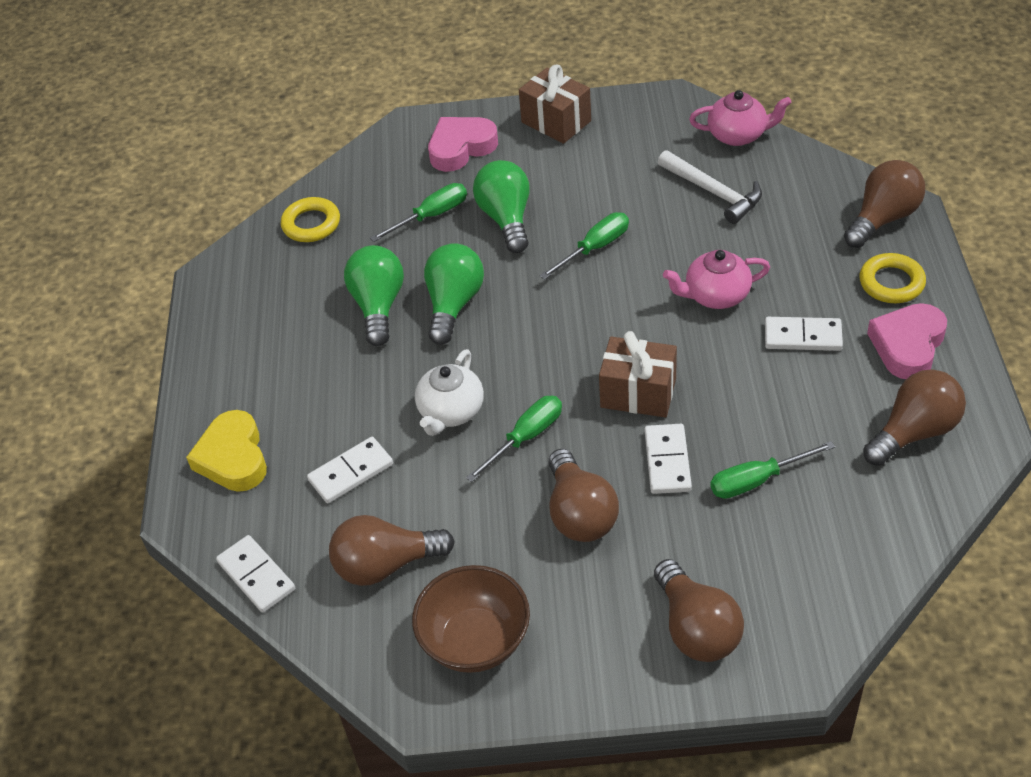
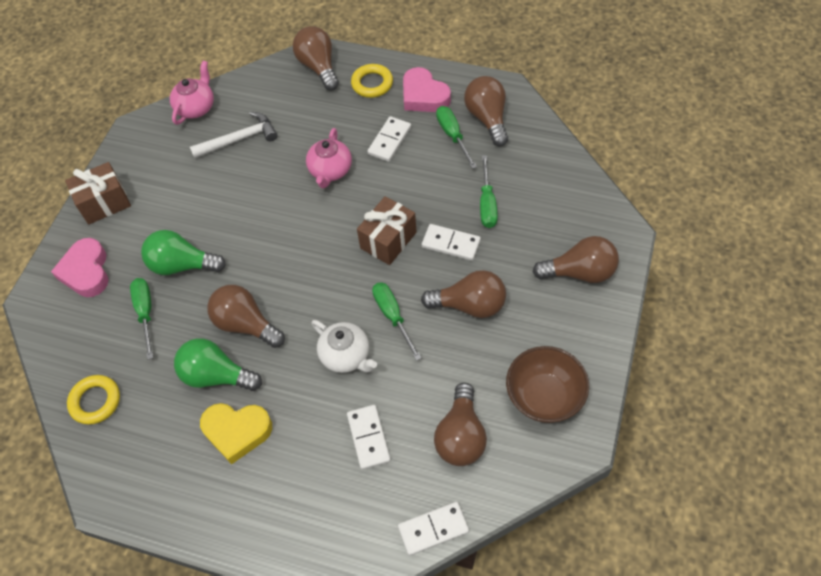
camera: 70 degrees left, 10 degrees up
(233, 458) = (312, 521): yellow heart -> yellow heart (237, 432)
(453, 304) = (246, 324): green light bulb -> brown light bulb
(594, 248) = (246, 221): green screwdriver -> green screwdriver (453, 136)

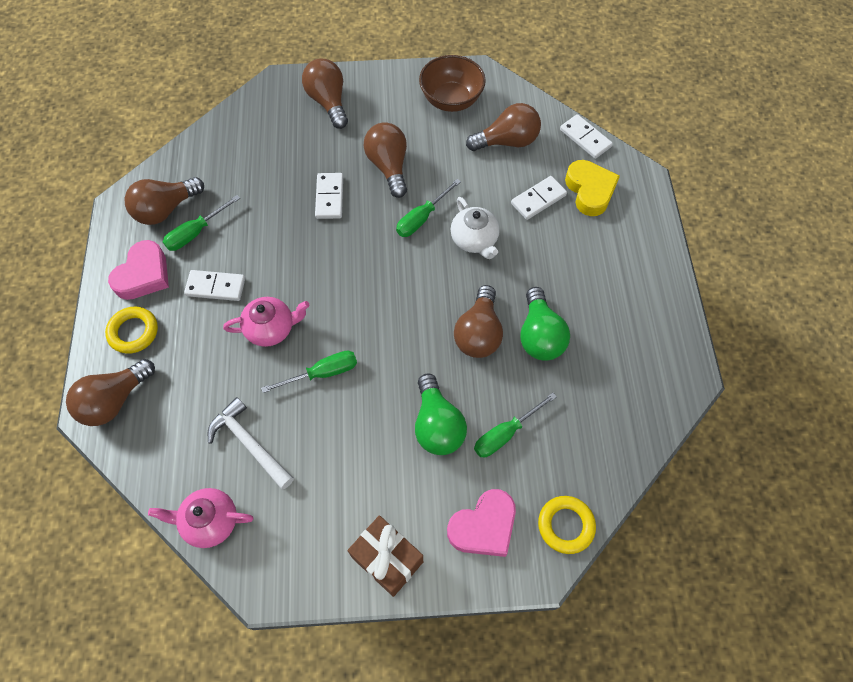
camera: 115 degrees left, 5 degrees up
(95, 401) = (614, 431): yellow ring -> yellow ring (565, 525)
(237, 432) = (581, 295): yellow heart -> yellow heart (590, 191)
(346, 355) = (474, 240): white teapot -> white teapot turned 135 degrees clockwise
(388, 240) = (342, 247): brown gift -> none
(487, 203) = (275, 182): green screwdriver -> green screwdriver (322, 373)

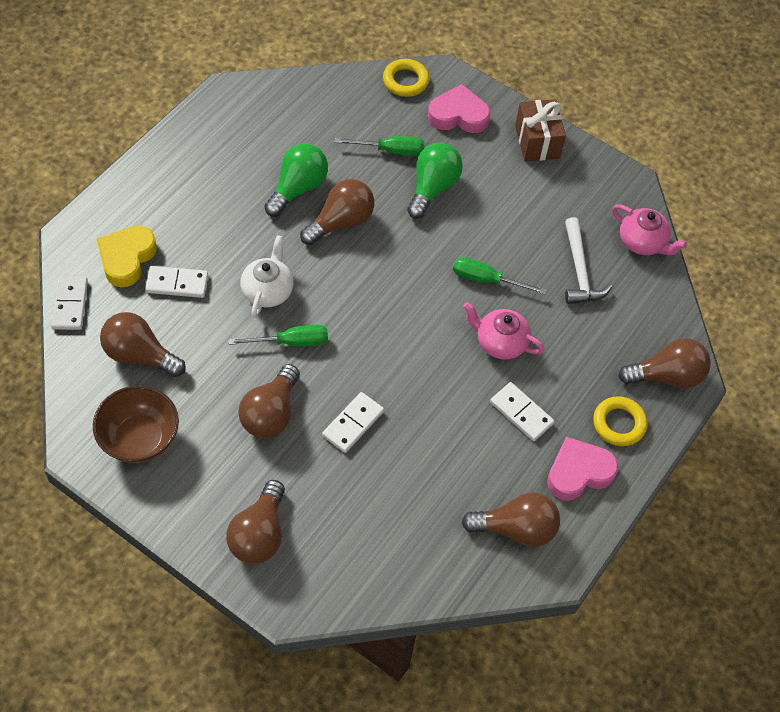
camera: 145 degrees left, 5 degrees down
(196, 232) = (503, 481): green screwdriver -> none

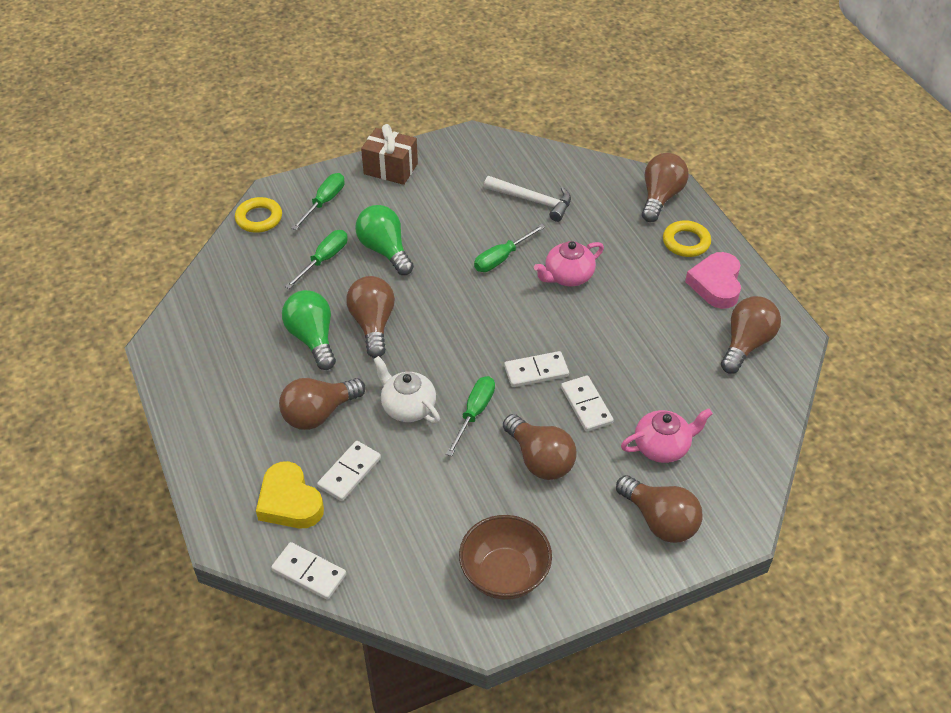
camera: 55 degrees left, 10 degrees down
(139, 355) = (409, 536): brown light bulb -> brown light bulb (319, 413)
(458, 115) = (324, 202): pink heart -> green screwdriver
(521, 413) = (642, 293): white domino -> white domino (536, 371)
(642, 242) = (532, 155): pink teapot -> pink teapot (662, 447)

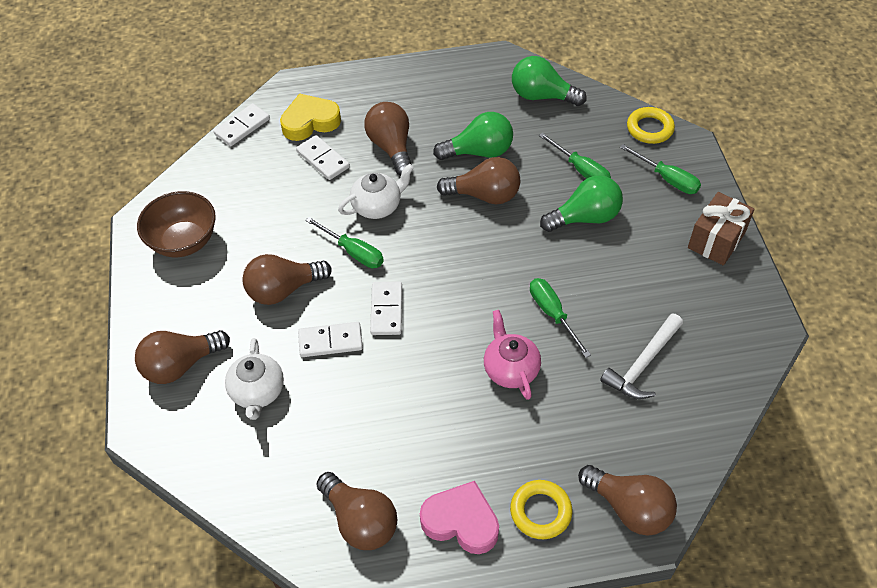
camera: 105 degrees right, 5 degrees up
(220, 301) = (542, 96): none -> green light bulb
(662, 447) = (257, 392): pink teapot -> white teapot

